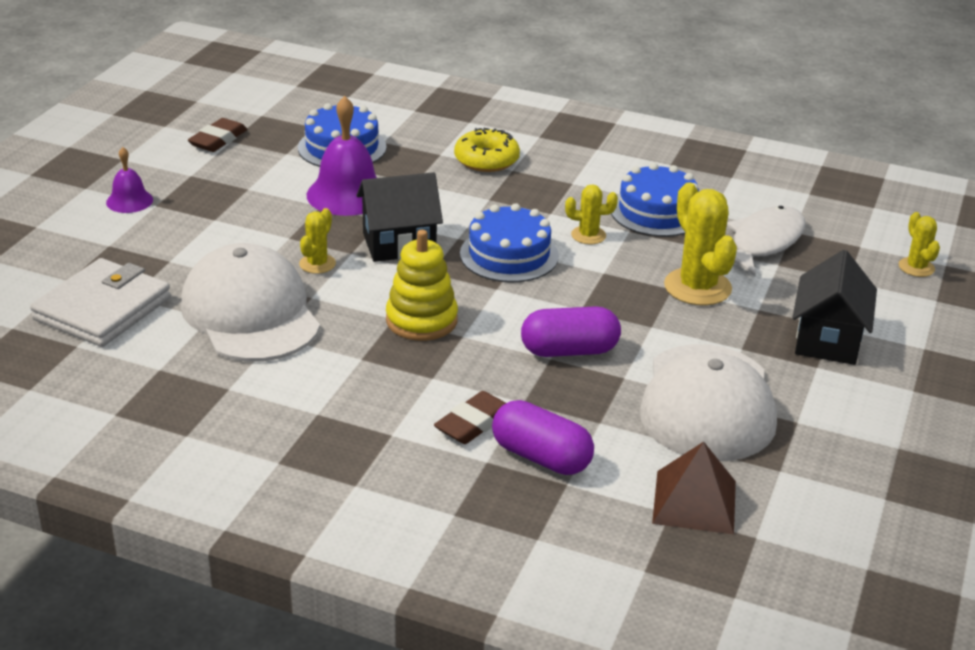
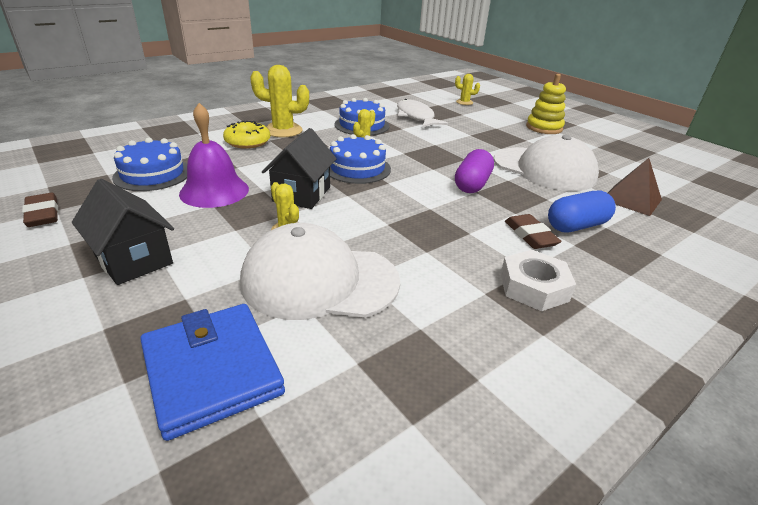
camera: 60 degrees left, 0 degrees up
(103, 309) = (212, 370): white wallet -> blue wallet
(129, 201) = (48, 290): purple bell -> none
(358, 443) = (533, 287): none -> white nut
(421, 320) = (400, 215): yellow stacking toy -> yellow stacking toy (544, 128)
(541, 457) = (576, 226): purple capsule -> blue capsule
(697, 287) = (440, 139): yellow cactus -> yellow cactus (283, 130)
(827, 340) = (507, 132): black house -> black house (134, 259)

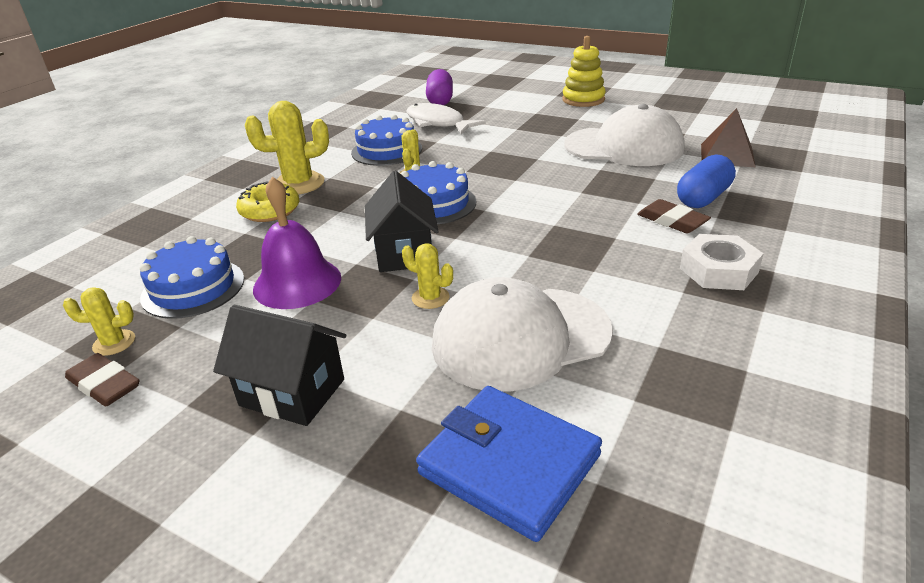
camera: 20 degrees left, 0 degrees up
(464, 102) = (474, 91): yellow cactus -> yellow cactus (114, 343)
(472, 184) = (571, 185): purple capsule -> purple capsule (440, 100)

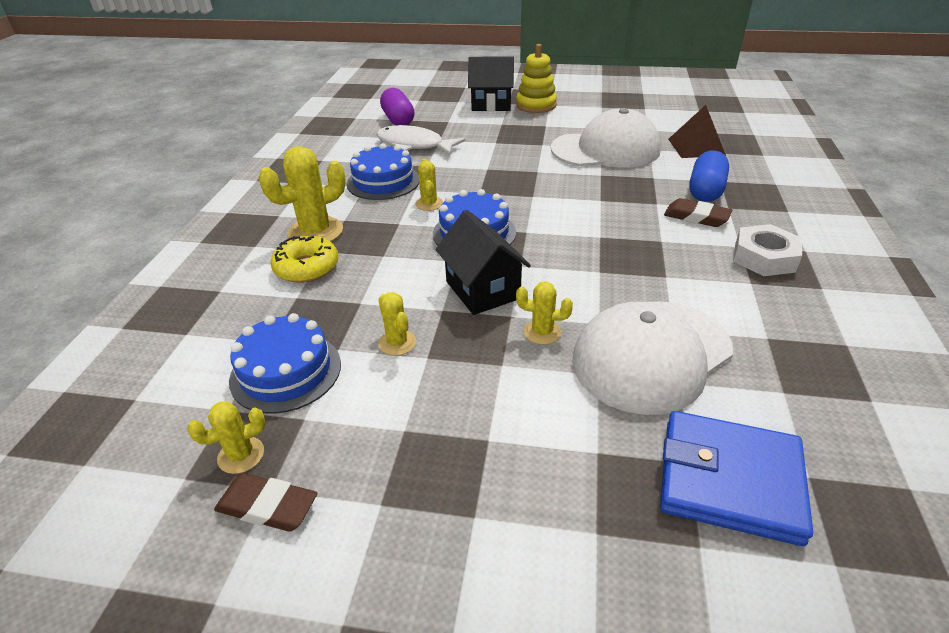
camera: 20 degrees left, 5 degrees up
(292, 392) = (481, 462): black house -> black house (491, 104)
(297, 283) = (397, 343): purple bell -> yellow cactus

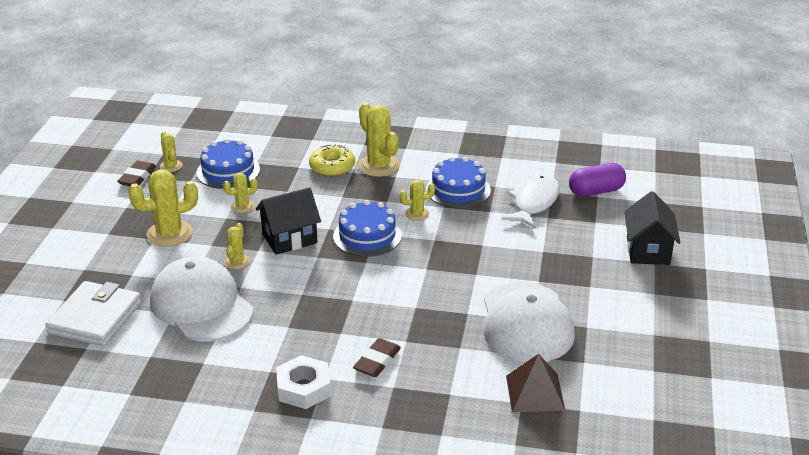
camera: 90 degrees right, 5 degrees down
(473, 420) = (169, 234): none -> yellow cactus
(536, 105) = (650, 283): yellow stacking toy -> none
(705, 191) = (428, 378): blue capsule -> none
(729, 480) = (95, 318): blue wallet -> white wallet

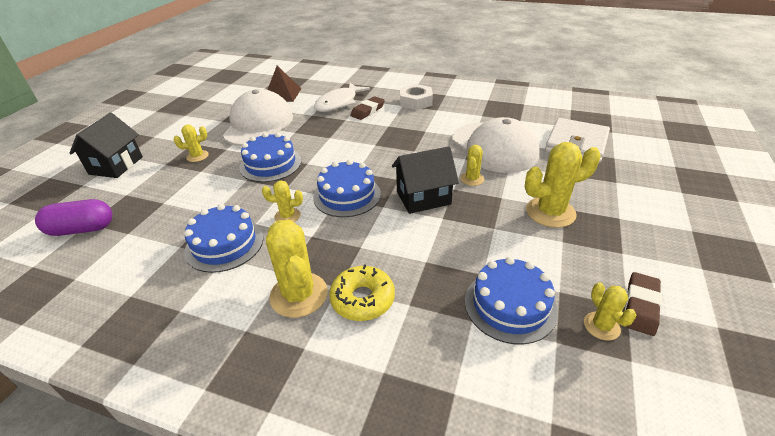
camera: 170 degrees left, 5 degrees up
(242, 206) = (478, 241): yellow cactus -> yellow cactus (197, 156)
(468, 264) = (270, 164): none -> blue cake
(534, 203) = (160, 220): white fish -> white fish (339, 103)

